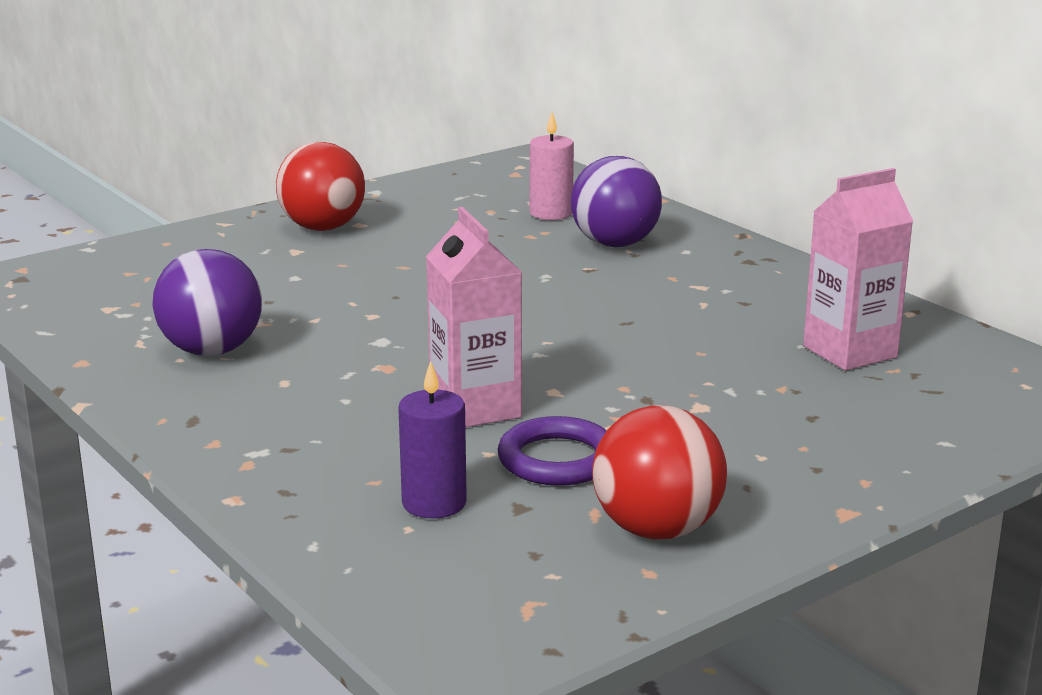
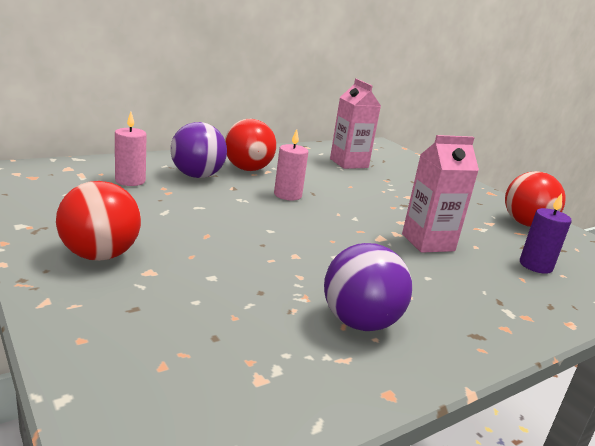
camera: 90 degrees left, 0 degrees up
(557, 459) = (475, 232): purple ring -> none
(594, 304) = (287, 195): none -> pink candle
(690, 272) = (248, 169): none -> red ball

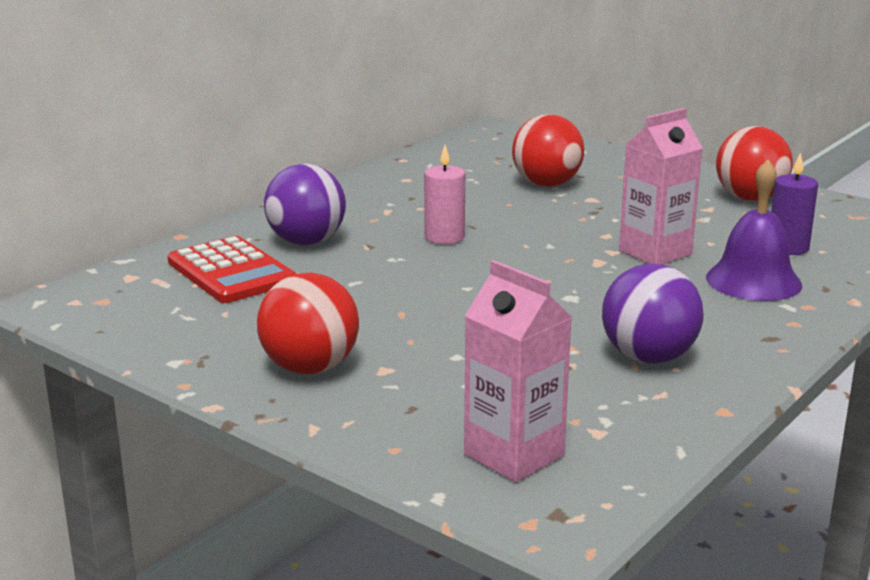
camera: 15 degrees left, 0 degrees up
(130, 181) = (231, 272): pink candle -> red calculator
(248, 169) = (359, 214): red ball -> red ball (546, 184)
(349, 163) = (478, 170): pink carton -> pink carton (514, 455)
(492, 283) = (753, 281): none -> purple bell

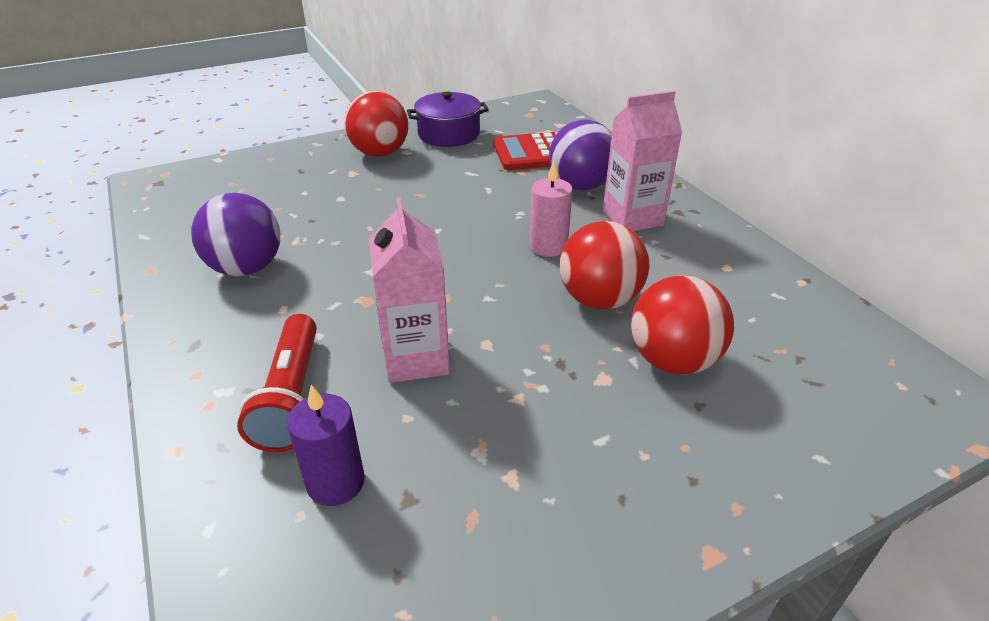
camera: 115 degrees right, 15 degrees up
(210, 337) = (448, 134): none -> purple pot
(514, 455) = (218, 185): pink carton -> pink carton (632, 218)
(750, 198) = (522, 555): red ball -> red ball (599, 300)
(753, 281) = (292, 396): purple bell -> red flashlight

